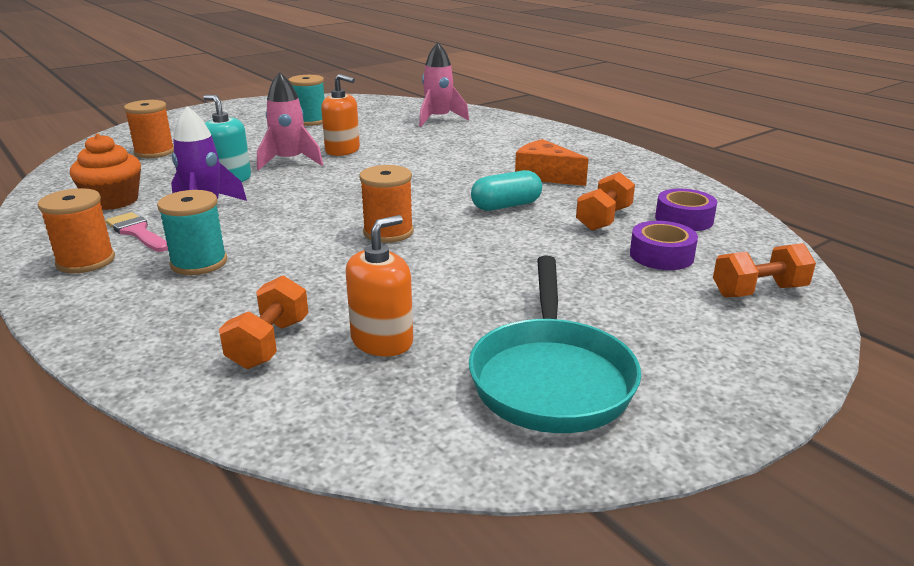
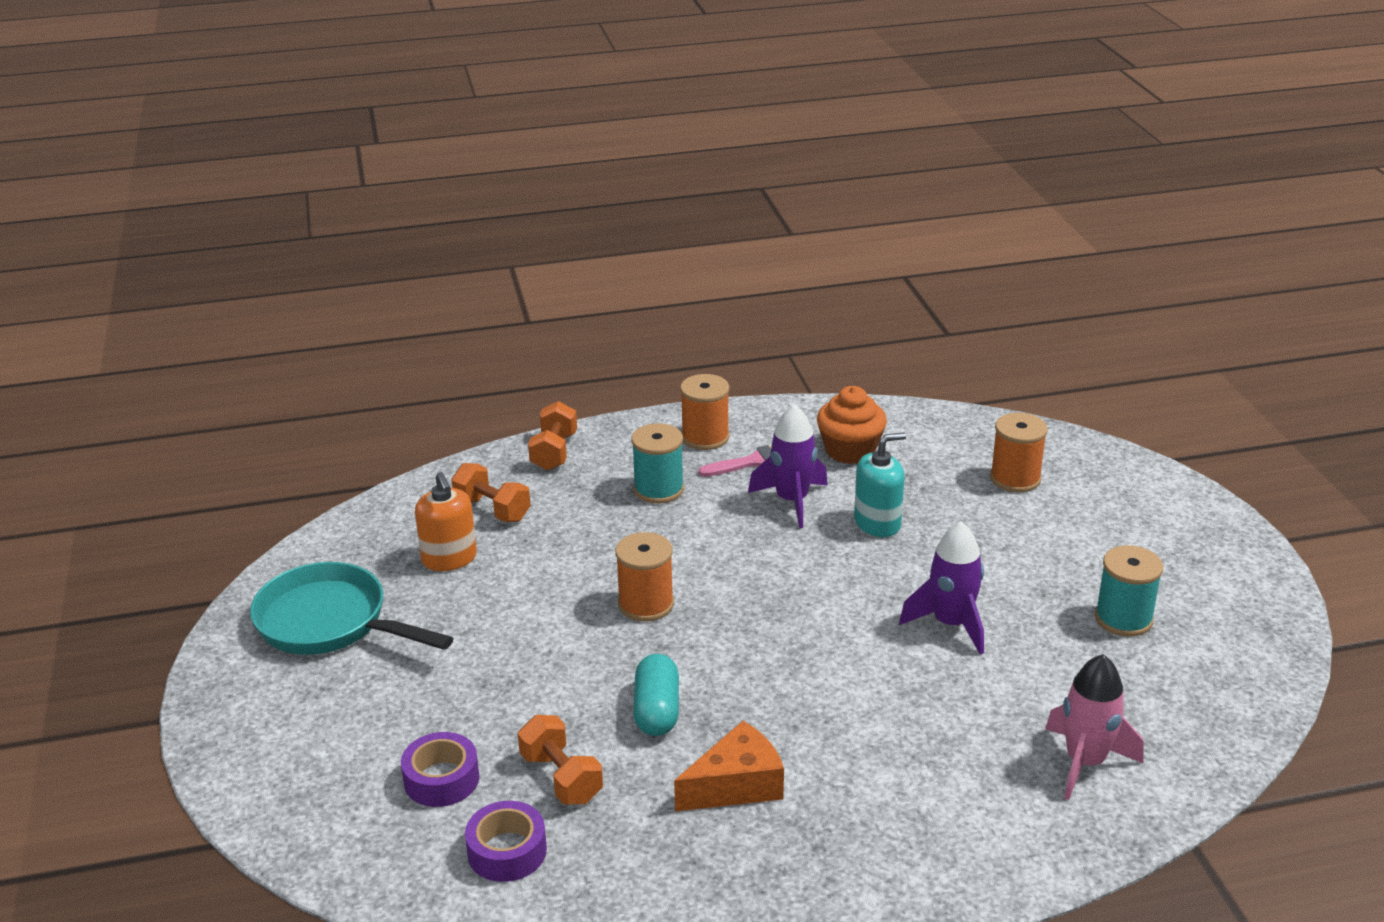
camera: 115 degrees right, 5 degrees up
(289, 161) = (924, 573): pink rocket -> none
(342, 150) = (951, 624): orange soap dispenser -> purple rocket
(758, 291) = (319, 810): orange dumbbell -> orange dumbbell (554, 452)

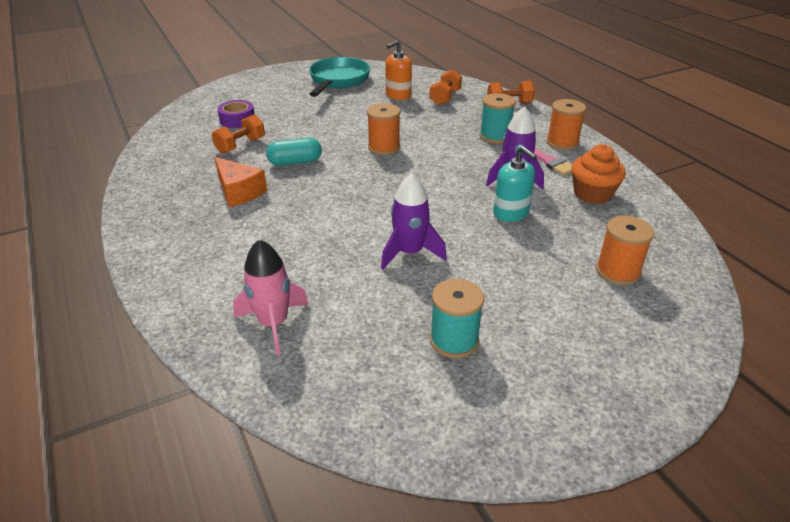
camera: 75 degrees right, 5 degrees up
(507, 851) = (191, 141): purple tape -> none

